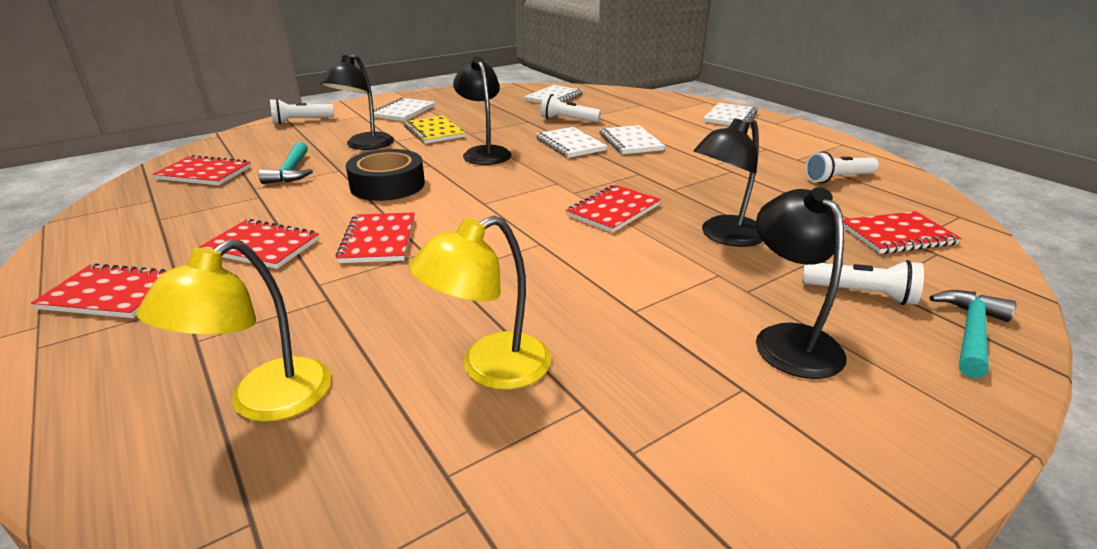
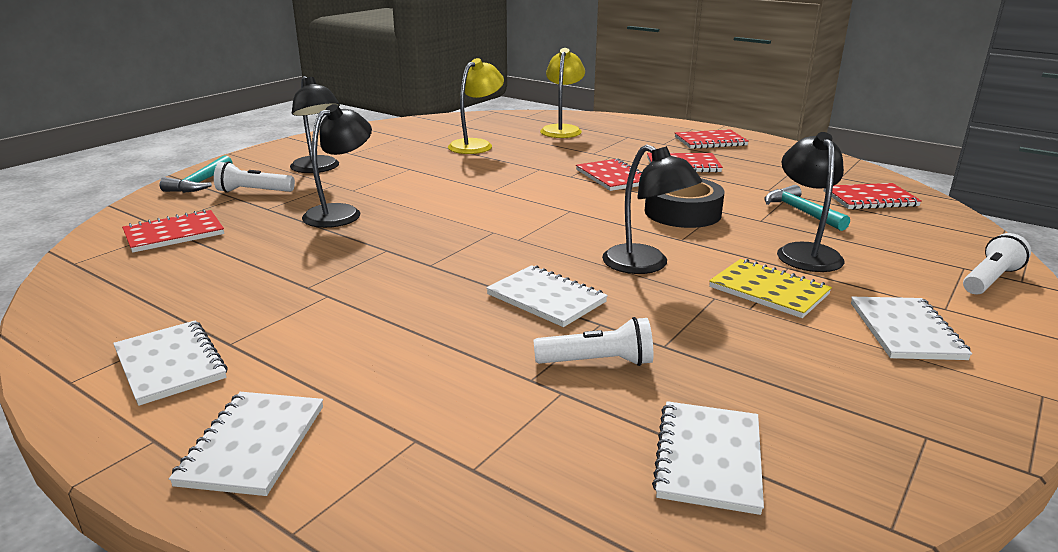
camera: 160 degrees right, 5 degrees down
(613, 211) = (444, 219): red notebook -> none
(630, 142) = (457, 320): white notebook -> white notebook (170, 364)
(837, 179) = (165, 295): white flashlight -> none

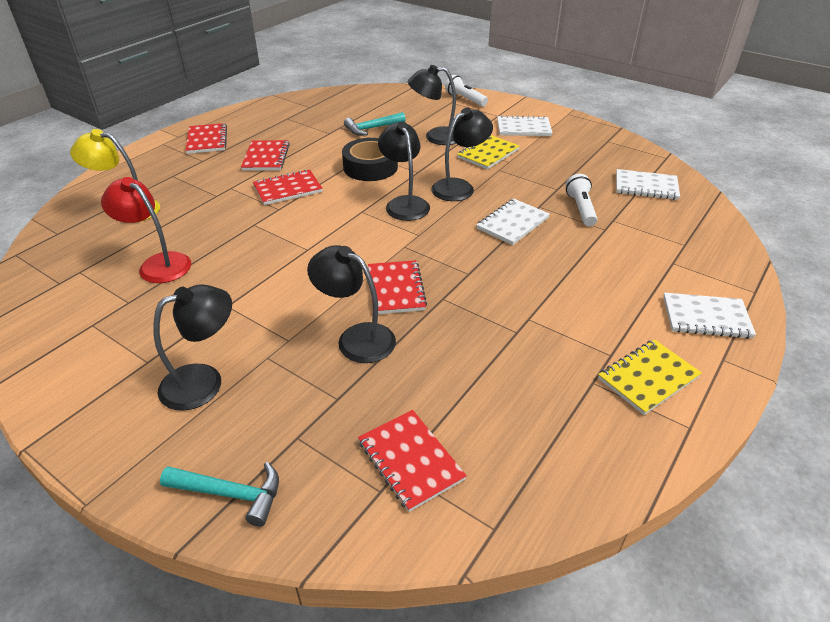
camera: 90 degrees left, 15 degrees up
(170, 364) = (648, 378): white notebook -> yellow notebook
(253, 191) = (278, 424): white flashlight -> none
(476, 145) = (158, 264): yellow lamp -> red lamp
(592, 231) = (404, 203): none -> black lamp
(870, 199) = (352, 105): red notebook -> red notebook (396, 289)

